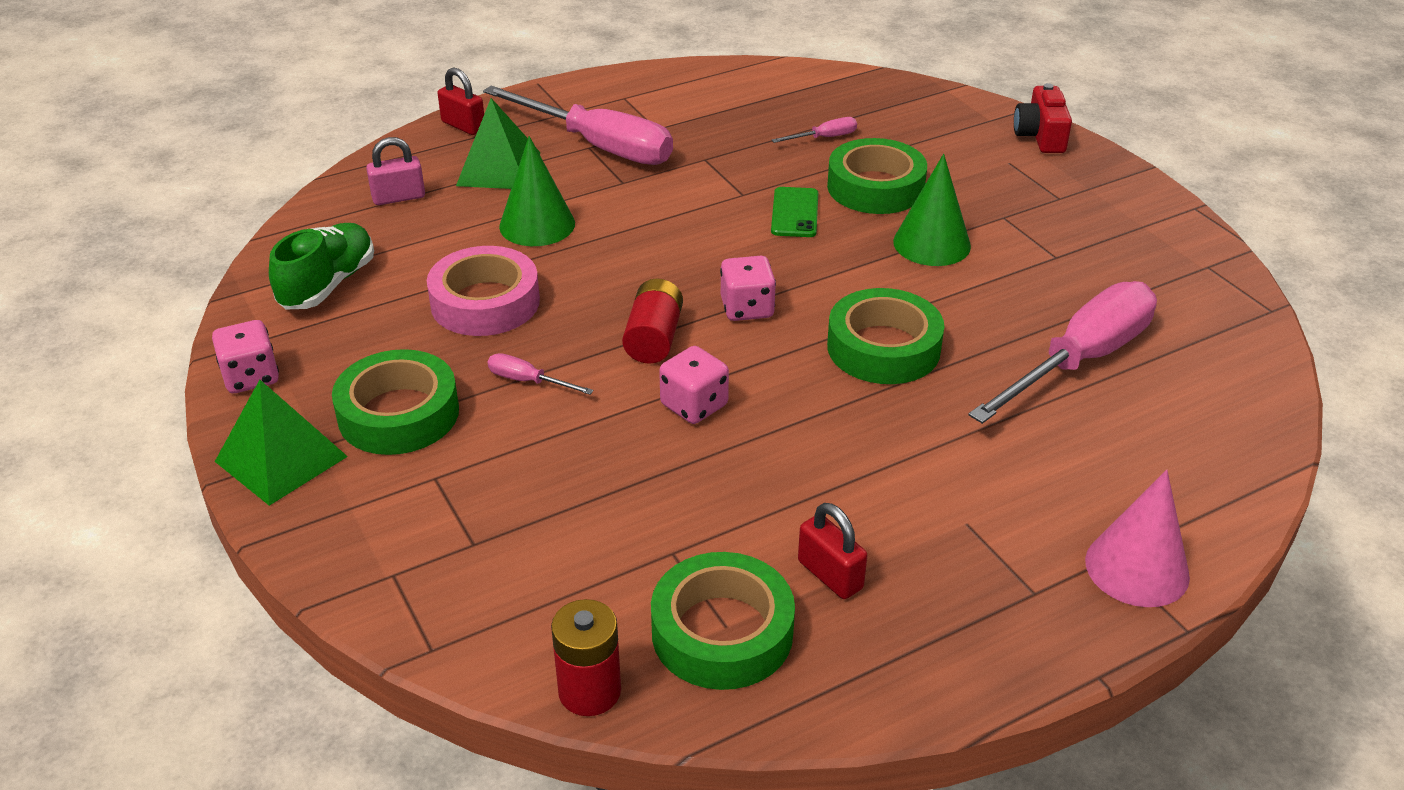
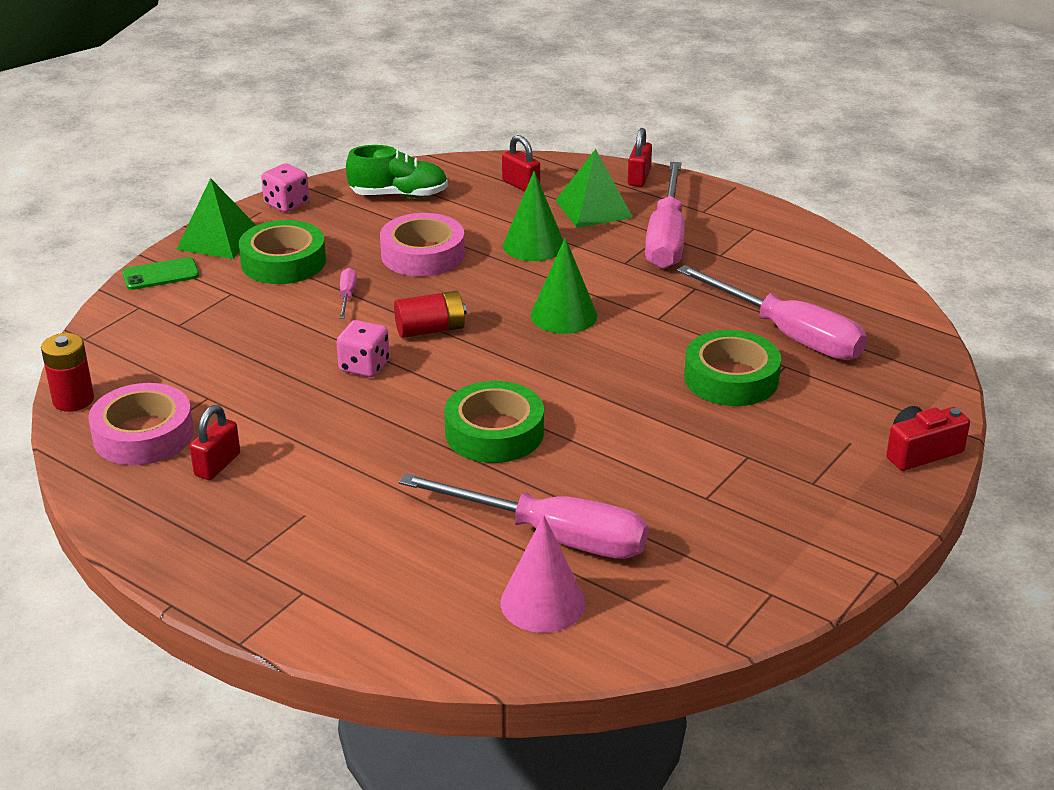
camera: 65 degrees right, 5 degrees down
(398, 197) = (521, 185): pink padlock -> red padlock
(722, 632) = (143, 434): green tape -> pink tape
(747, 308) = (498, 359): pink dice -> none
(794, 213) = (652, 348): green phone -> green phone (161, 274)
(824, 138) = (788, 335): pink screwdriver -> pink screwdriver, size x2.44
(931, 243) = (666, 426): green cone -> green cone (564, 315)
(1137, 568) = (297, 607): pink cone -> pink cone (542, 602)

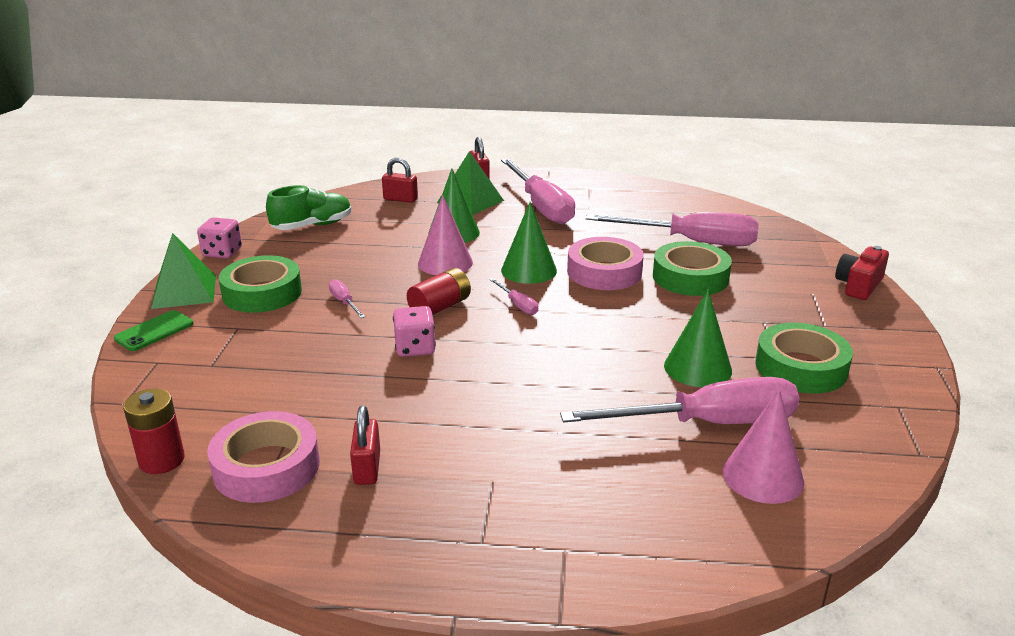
camera: 30 degrees left, 5 degrees down
(423, 254) = (375, 259): pink tape -> pink tape (604, 272)
(487, 280) = (445, 263): none -> pink cone
(494, 432) = (573, 363): green tape -> green tape (801, 367)
(509, 352) = (518, 305): none -> pink screwdriver
(611, 480) = (697, 368): none -> green cone

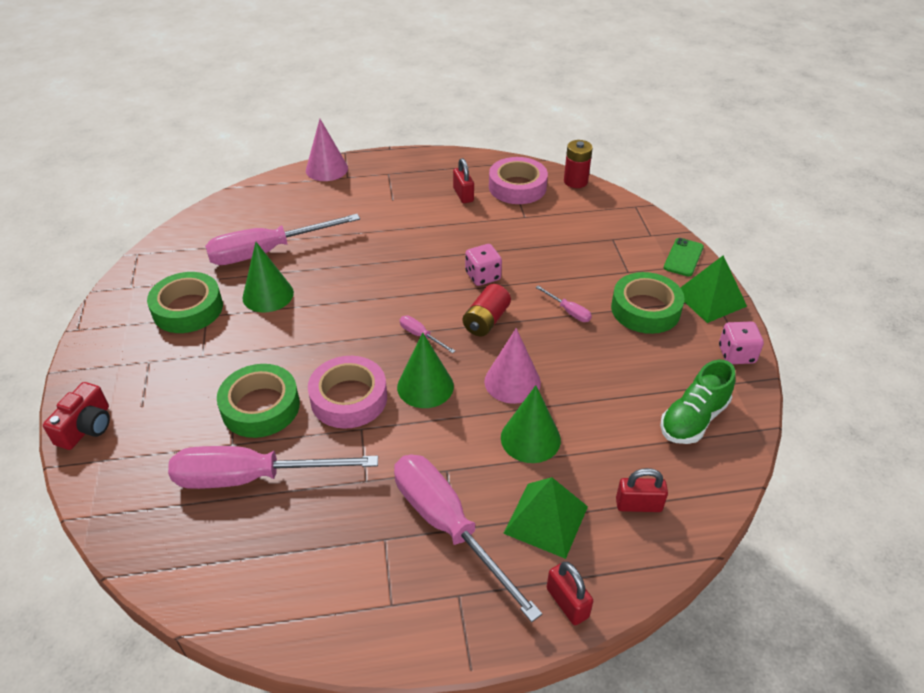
camera: 165 degrees right, 15 degrees up
(763, 476) = (240, 225): pink cone -> pink cone (326, 169)

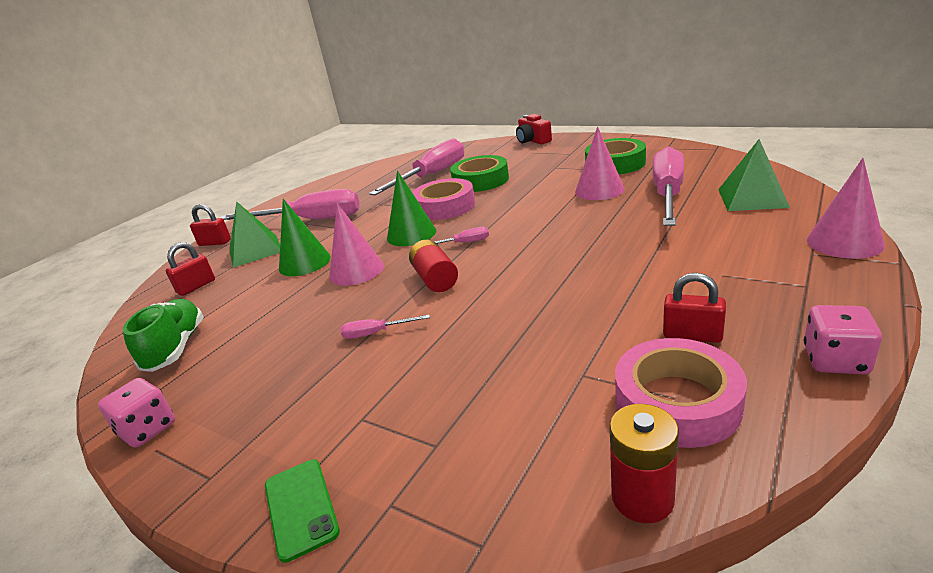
camera: 135 degrees right, 15 degrees down
(268, 295) = (599, 190): green cone -> pink cone
(483, 276) = (498, 296): pink dice -> pink dice (835, 360)
(645, 309) = (295, 394): green tape -> none
(710, 299) = (216, 471): green pyramid -> green pyramid (752, 198)

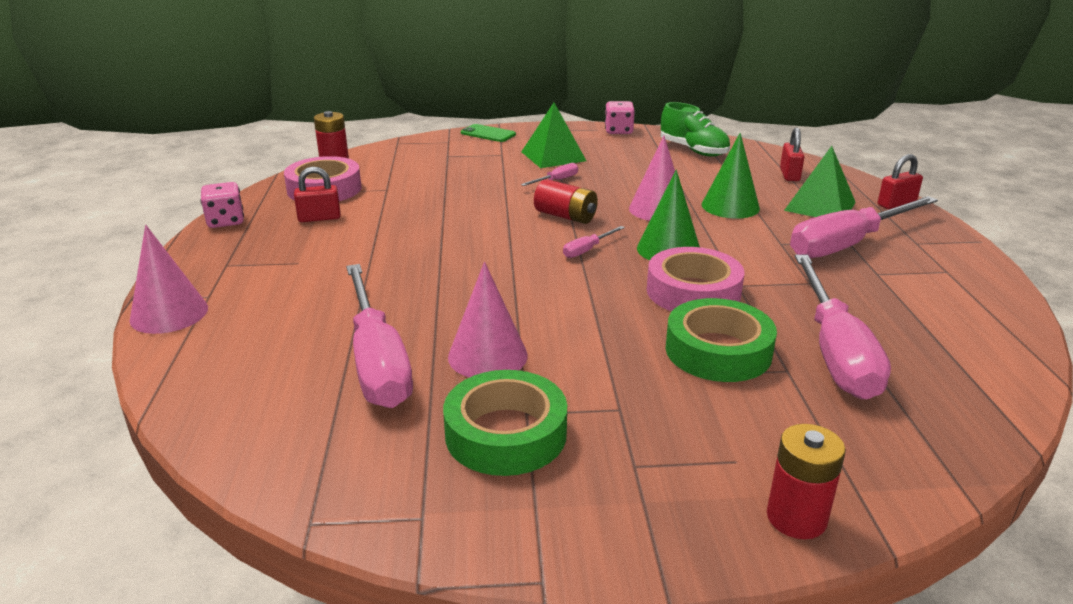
camera: 140 degrees right, 0 degrees up
(533, 141) = (796, 518): red camera -> red battery
(752, 198) = (254, 370): green pyramid -> green pyramid (553, 156)

